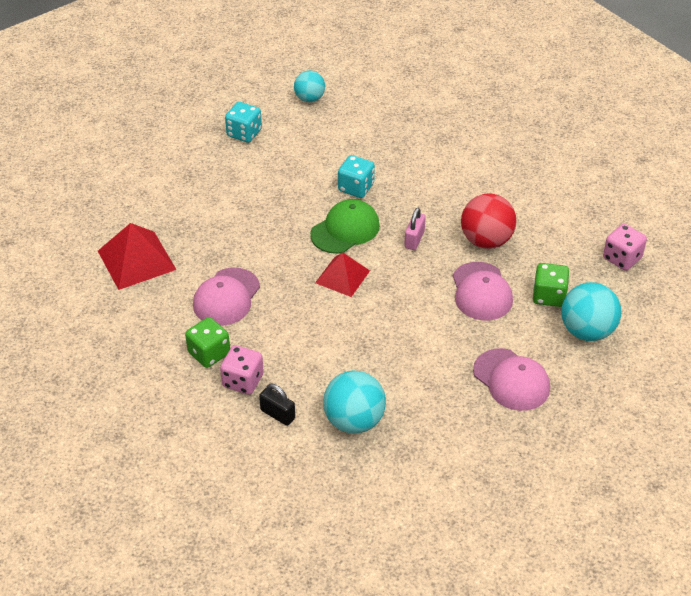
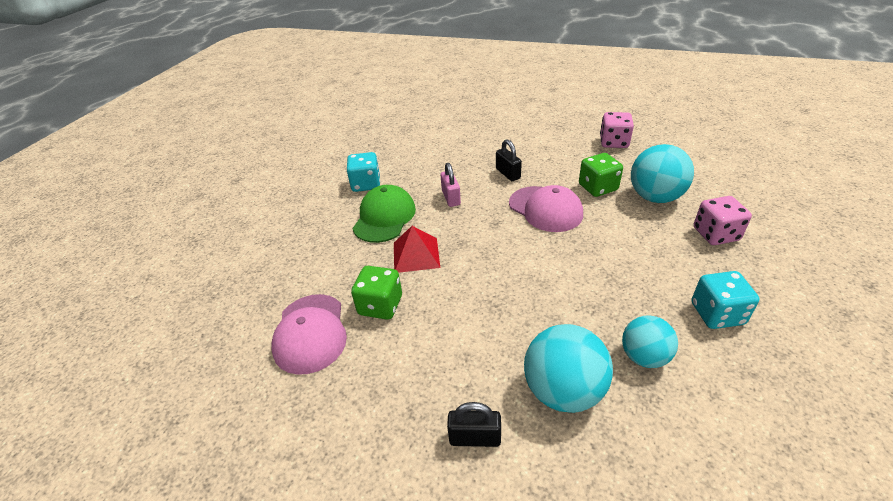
camera: 30 degrees left, 5 degrees down
(136, 260) = (174, 347): red pyramid -> none
(209, 353) = (333, 409): green dice -> green dice (380, 305)
(243, 381) = (400, 420): pink dice -> pink dice (715, 234)
(244, 133) = (231, 188): turquoise dice -> turquoise dice (717, 314)
(309, 98) = (275, 145): turquoise ball -> turquoise ball (644, 356)
(486, 240) = (508, 174): red ball -> black padlock
(511, 380) = (651, 263): pink cap -> none

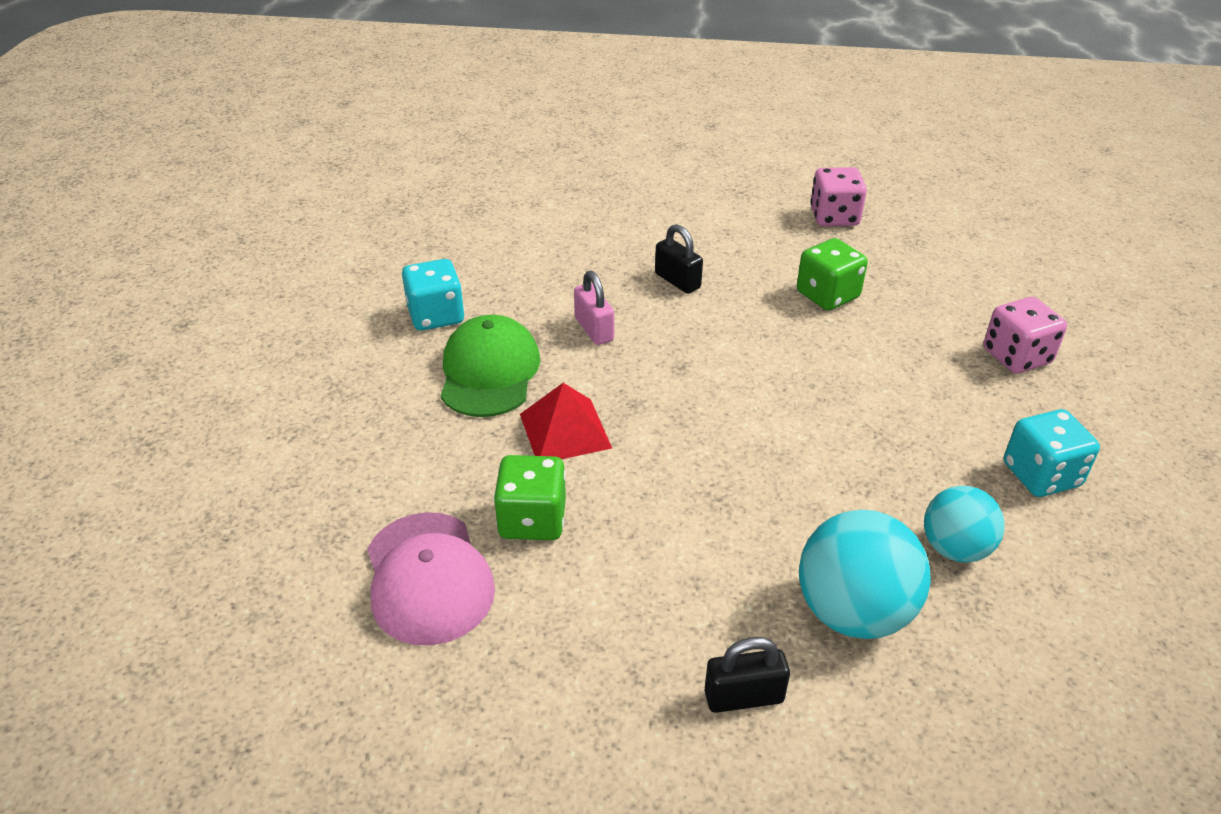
camera: 15 degrees left, 0 degrees up
(545, 209) = (755, 337): pink cap -> none
(655, 197) = (917, 304): turquoise ball -> none

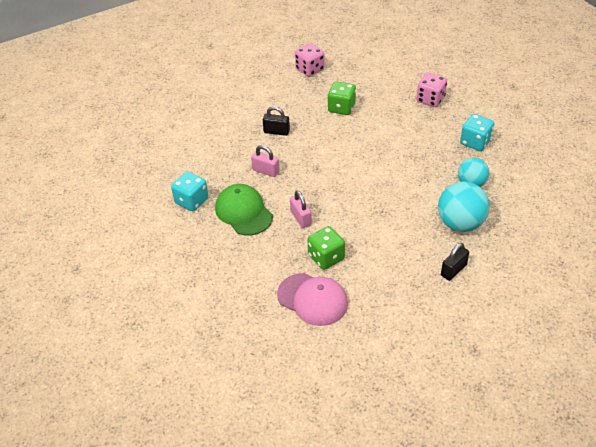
camera: 35 degrees left, 5 degrees up
(565, 430) = (301, 218): red pyramid -> pink padlock

